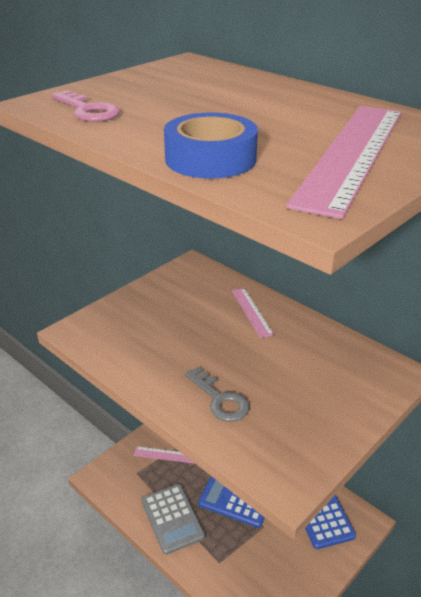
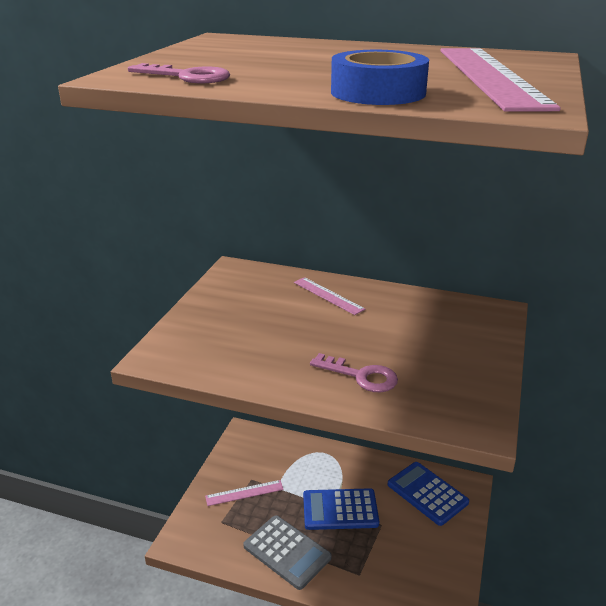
camera: 25 degrees left, 5 degrees down
(220, 399) = (361, 376): grey key -> pink key

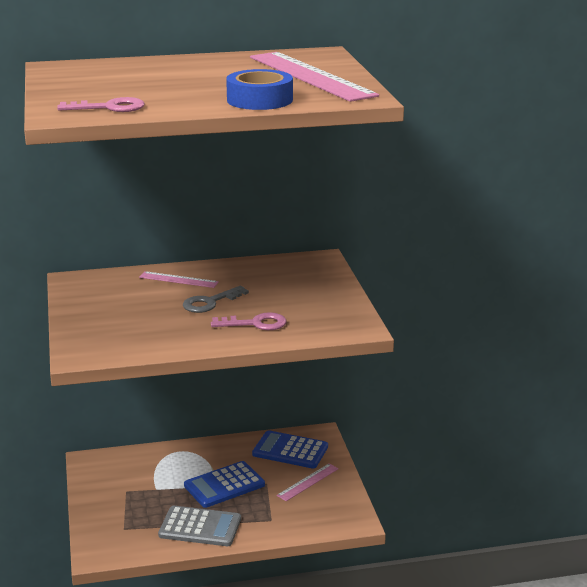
camera: 30 degrees left, 5 degrees down
(244, 493) = (128, 502): pink ruler -> pink ruler (308, 482)
(336, 332) = (210, 302): none -> grey key

